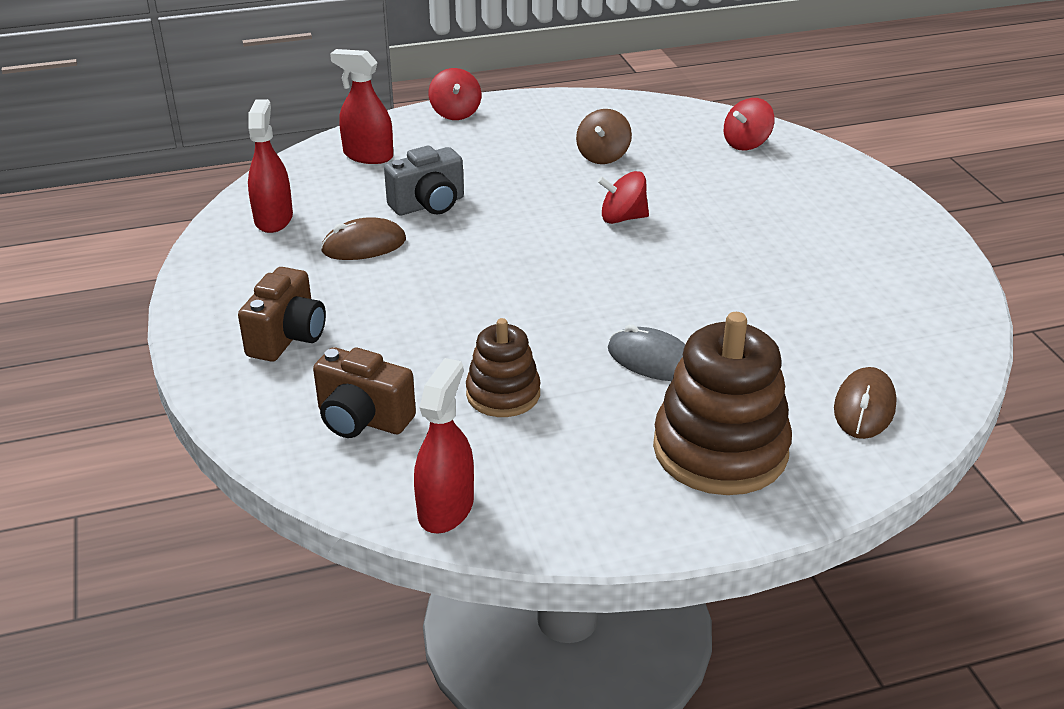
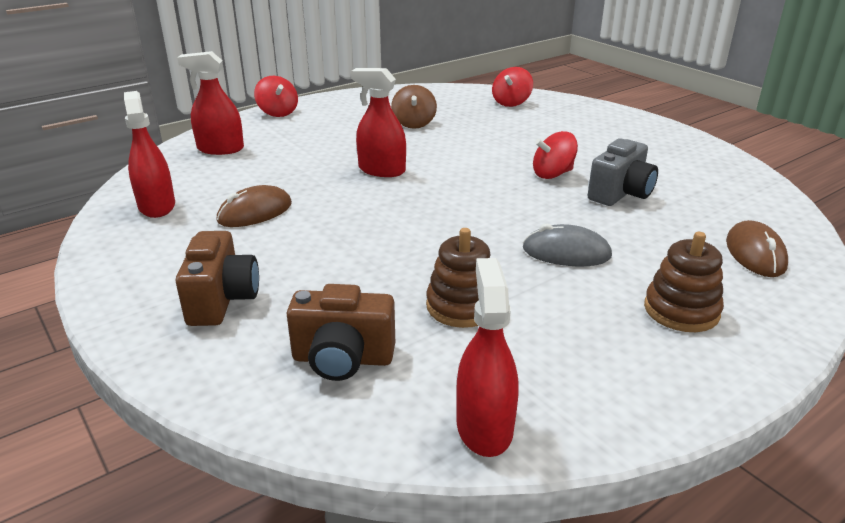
camera: 20 degrees left, 5 degrees down
(429, 205) = (295, 174): grey camera -> grey camera (620, 194)
(524, 217) = (381, 170): none -> red spray bottle
(622, 218) = (460, 159): red spinning top -> red spinning top (552, 174)
(720, 450) = (681, 310): brown stacking toy -> brown stacking toy, size x0.58

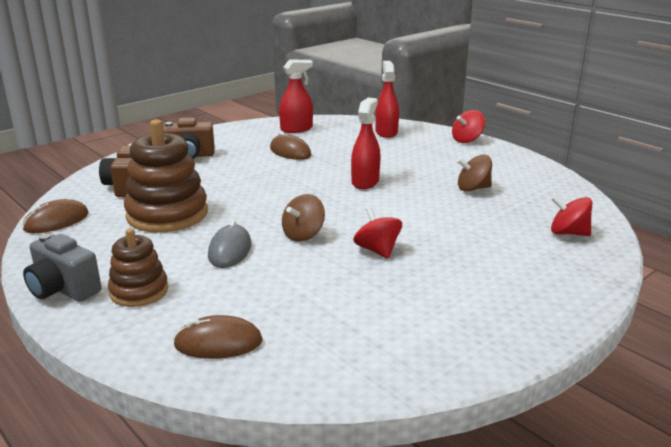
camera: 85 degrees right, 5 degrees down
(462, 306) = (167, 214): brown stacking toy -> brown stacking toy, size x1.71
(484, 427) = (56, 221): red spray bottle -> brown mouse
(522, 209) = (303, 235): none -> brown spinning top
(620, 194) = (340, 282): grey camera -> grey camera (63, 289)

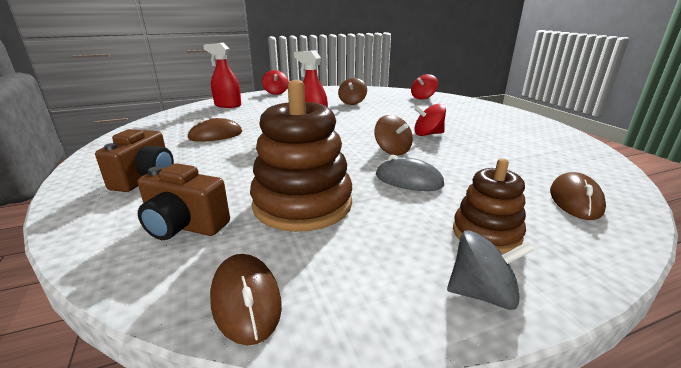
camera: 70 degrees left, 0 degrees up
(63, 289) = (482, 293): grey camera -> grey spinning top
(296, 129) = (164, 127): red spray bottle -> none

